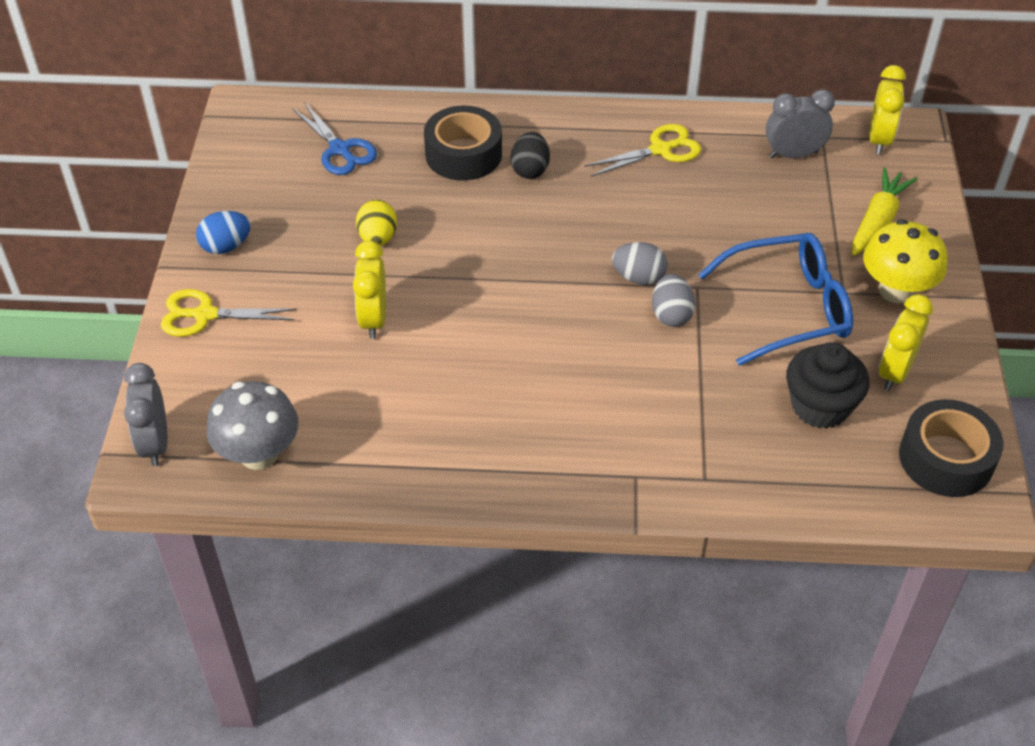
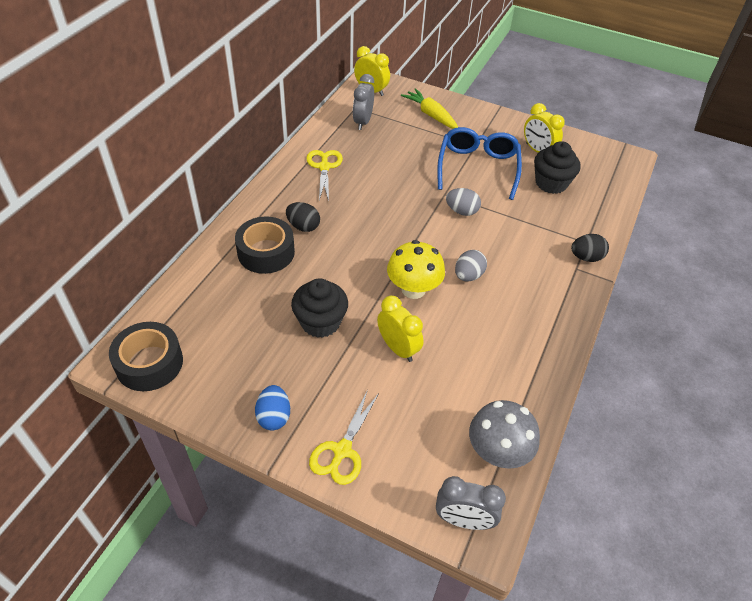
camera: 70 degrees left, 0 degrees up
(340, 149) = (213, 315): blue scissors -> none
(373, 319) = (398, 348): yellow clock -> yellow clock turned 150 degrees counterclockwise
(378, 238) = (320, 322): yellow egg -> black cupcake
(638, 277) = (425, 213): grey egg -> grey egg (468, 276)
(668, 484) = (586, 257): none -> black egg
(896, 290) = (483, 128): yellow mushroom -> yellow mushroom (413, 289)
(946, 458) = (598, 157): black tape -> black tape (149, 363)

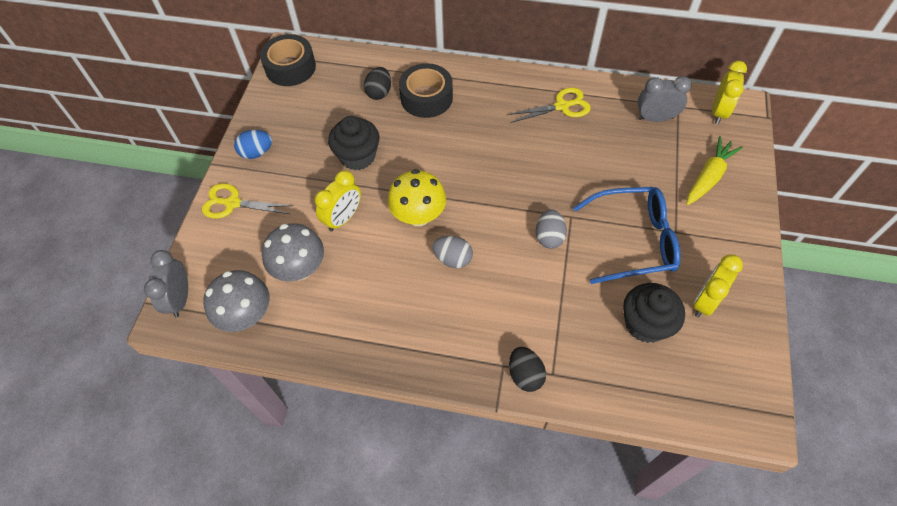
camera: 80 degrees right, 10 degrees up
(303, 226) = (469, 113): black egg -> black egg (379, 92)
(450, 395) = (300, 269): none -> grey mushroom

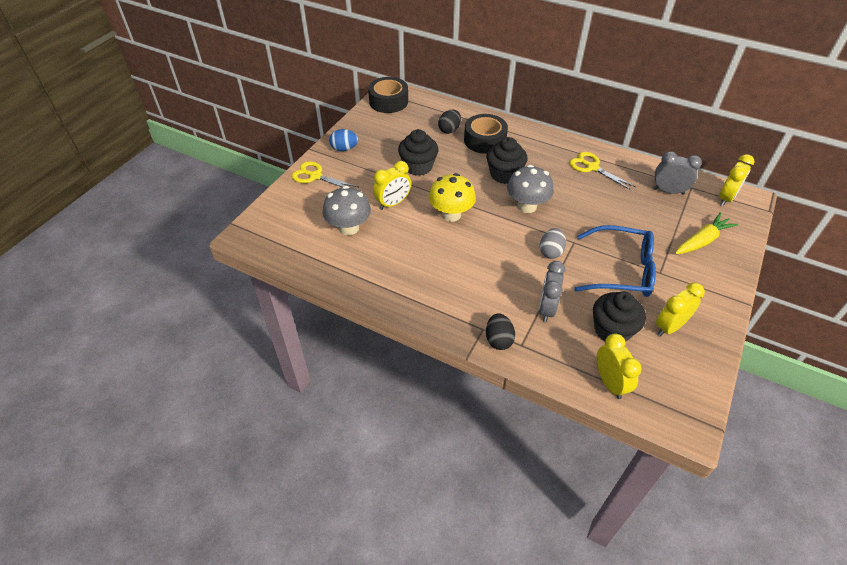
camera: 15 degrees right, 10 degrees down
(180, 299) = (256, 226): grey clock -> grey clock (546, 309)
(247, 315) = (299, 248): grey mushroom -> grey mushroom (527, 206)
(453, 259) = (468, 248): grey egg -> none
(464, 142) = (504, 174): none -> black cupcake
(562, 106) = (592, 167): yellow scissors -> yellow scissors turned 135 degrees counterclockwise
(662, 394) = (610, 383): none -> yellow clock

